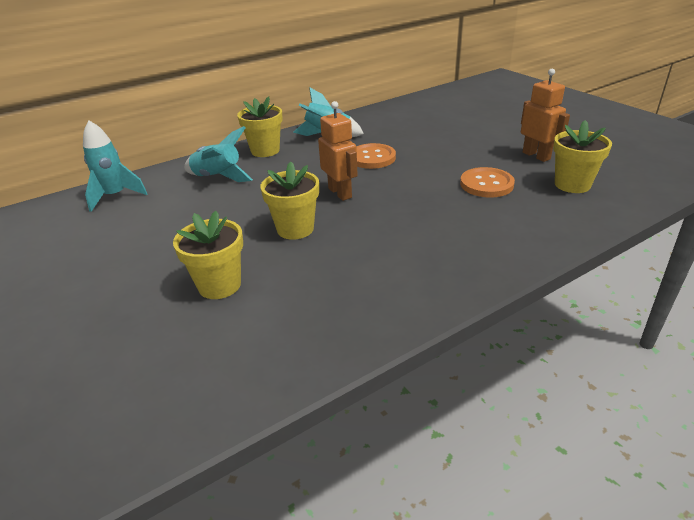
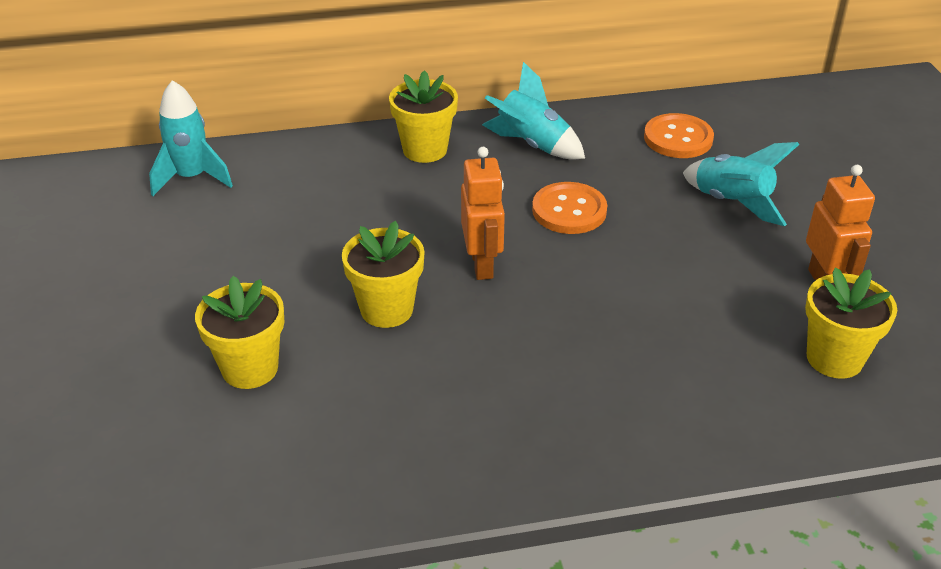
camera: 20 degrees right, 5 degrees up
(218, 177) = (335, 183): turquoise rocket -> turquoise rocket (732, 203)
(486, 184) = (703, 315): orange button -> orange button (678, 138)

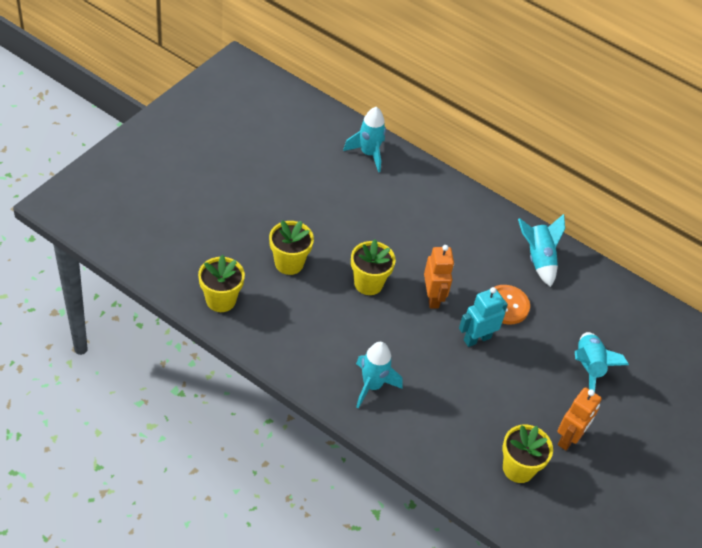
camera: 40 degrees right, 10 degrees up
(425, 150) = (485, 221): yellow flower pot -> yellow flower pot (221, 300)
(482, 264) = (433, 298): orange robot -> orange robot turned 45 degrees counterclockwise
(559, 419) = (372, 386): none -> turquoise rocket
(591, 266) = (477, 338): none -> turquoise robot
(678, 138) = (615, 315): orange button -> none

